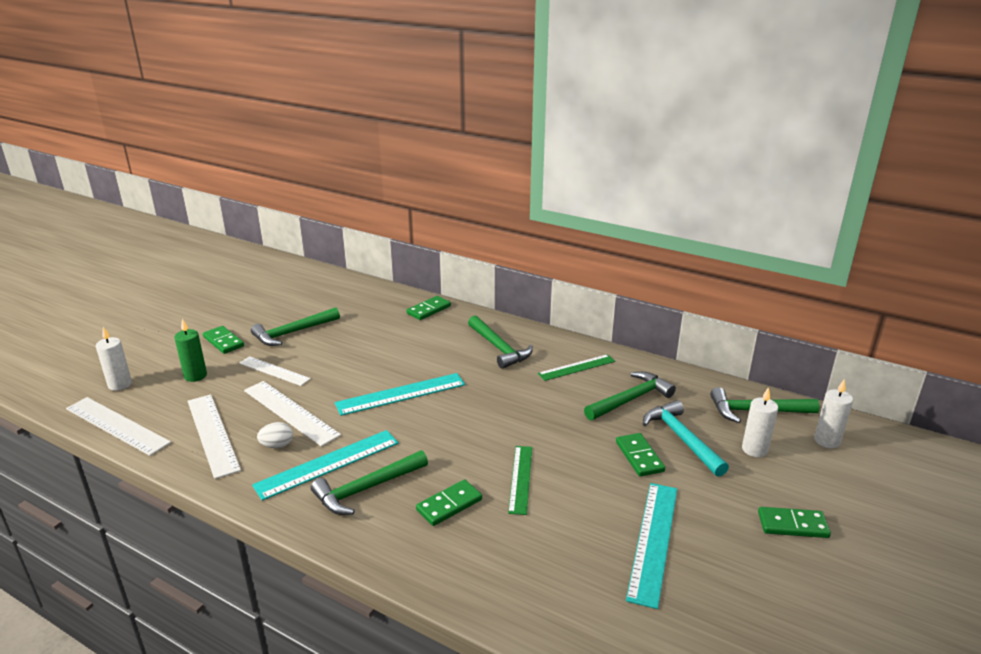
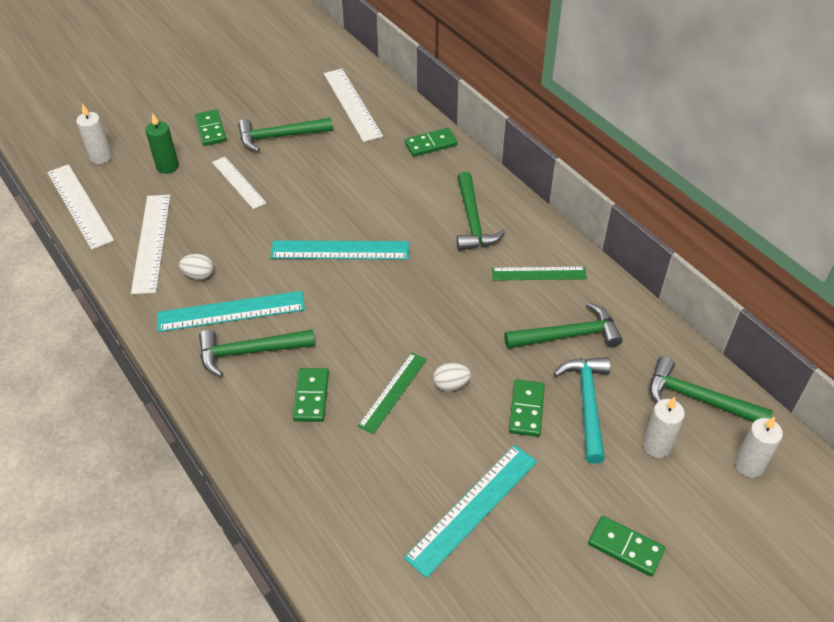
camera: 25 degrees right, 20 degrees up
(290, 412) = (229, 239): white ruler -> white ruler (352, 104)
(449, 505) = (311, 396): green domino -> green domino turned 75 degrees counterclockwise
(565, 458) = (451, 385): none -> white egg

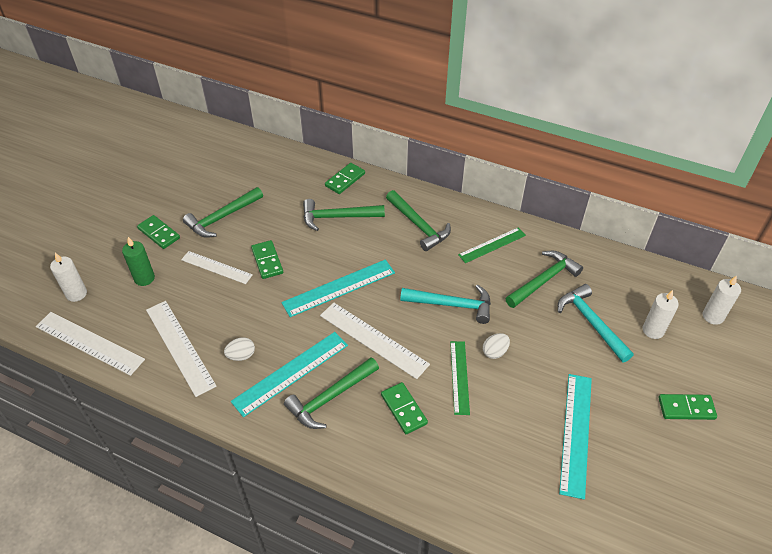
camera: 30 degrees left, 0 degrees up
(352, 104) = (261, 171): white ruler -> white ruler (373, 339)
(443, 317) = (452, 305): none -> turquoise hammer
(526, 409) = (557, 345): green domino -> green domino (267, 261)
(698, 399) = (653, 287): green hammer -> green hammer (337, 217)

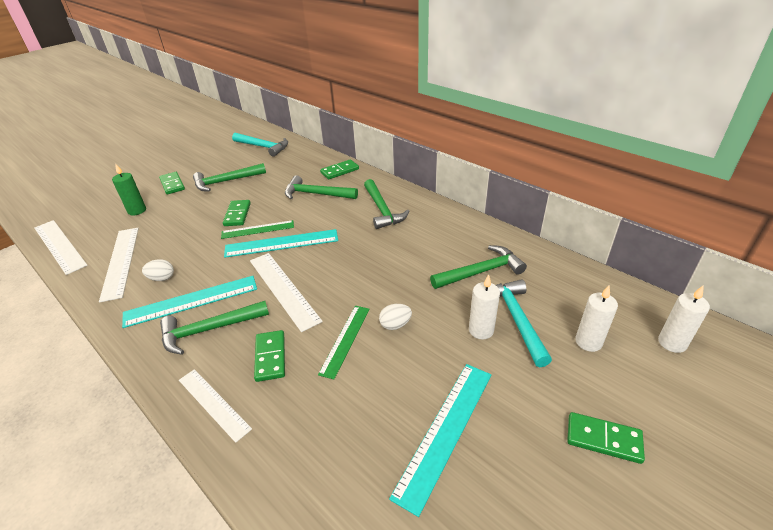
camera: 20 degrees right, 10 degrees down
(76, 294) = (82, 212): white candle -> white candle (481, 330)
(216, 267) = (195, 212): white ruler -> white ruler (213, 403)
(452, 305) = (376, 275): turquoise hammer -> turquoise hammer (263, 147)
(492, 245) = (443, 234): green ruler -> green ruler (258, 229)

